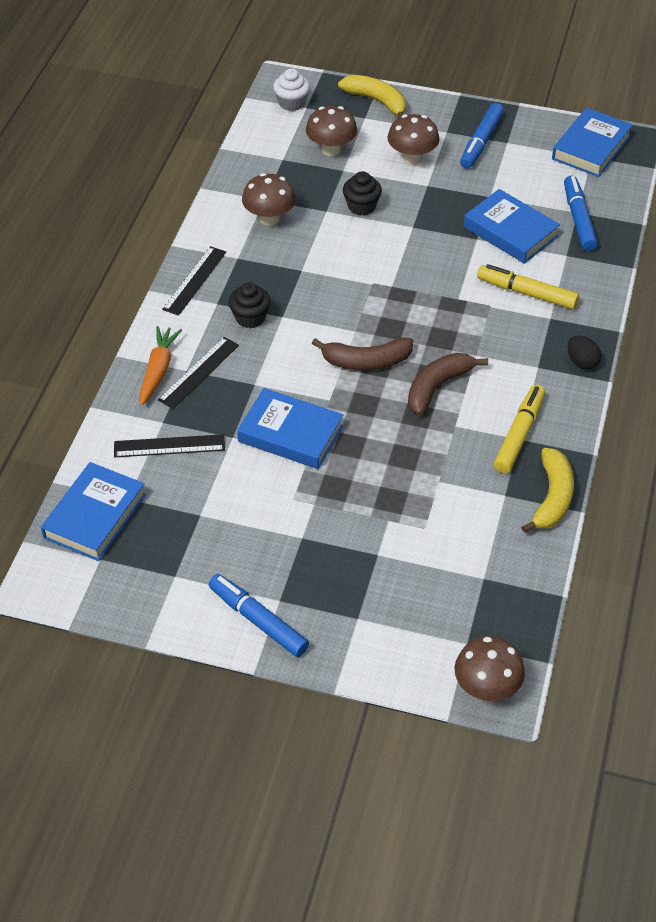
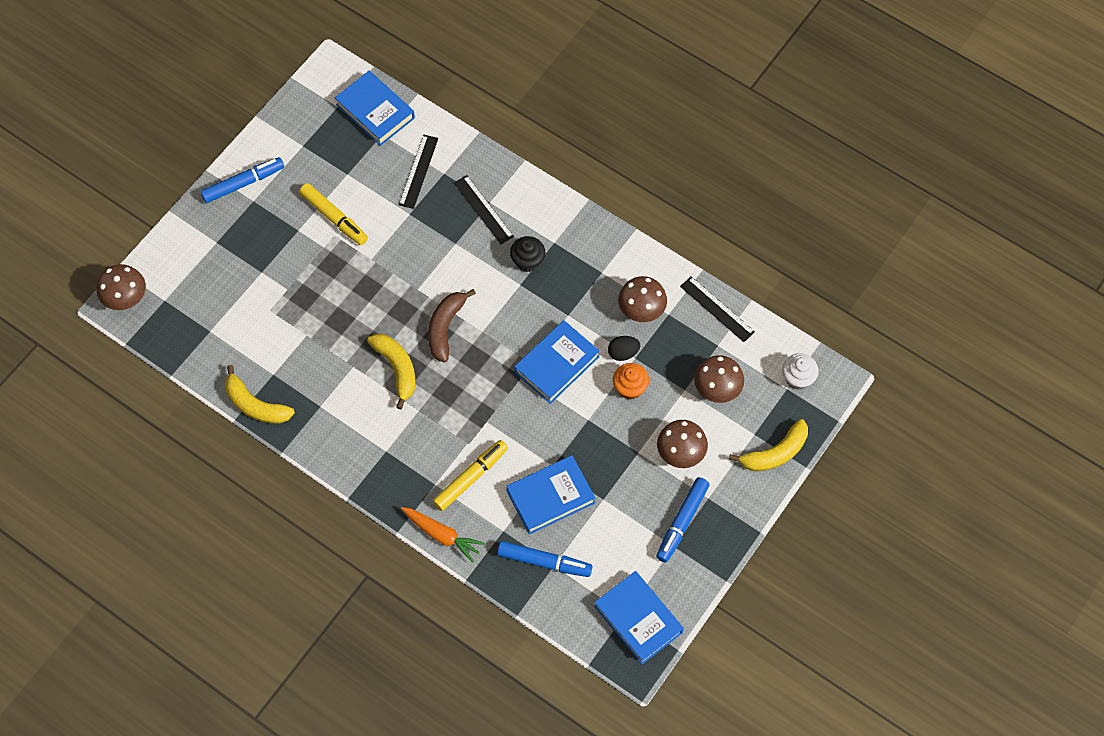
camera: 110 degrees right, 15 degrees up
(158, 370) = (497, 183): orange carrot -> orange carrot (442, 535)
(194, 280) = (587, 234): black ruler -> black ruler (717, 309)
(290, 434) = (395, 252): blue book -> blue book (557, 364)
(361, 206) = (630, 388): black cupcake -> orange cupcake
(437, 387) = (397, 369): brown banana -> yellow banana
(481, 142) = (682, 522): blue marker -> blue marker turned 105 degrees counterclockwise
(519, 434) = (324, 407): yellow marker -> yellow marker (334, 218)
(581, 362) = (376, 486): black egg -> black egg (623, 353)

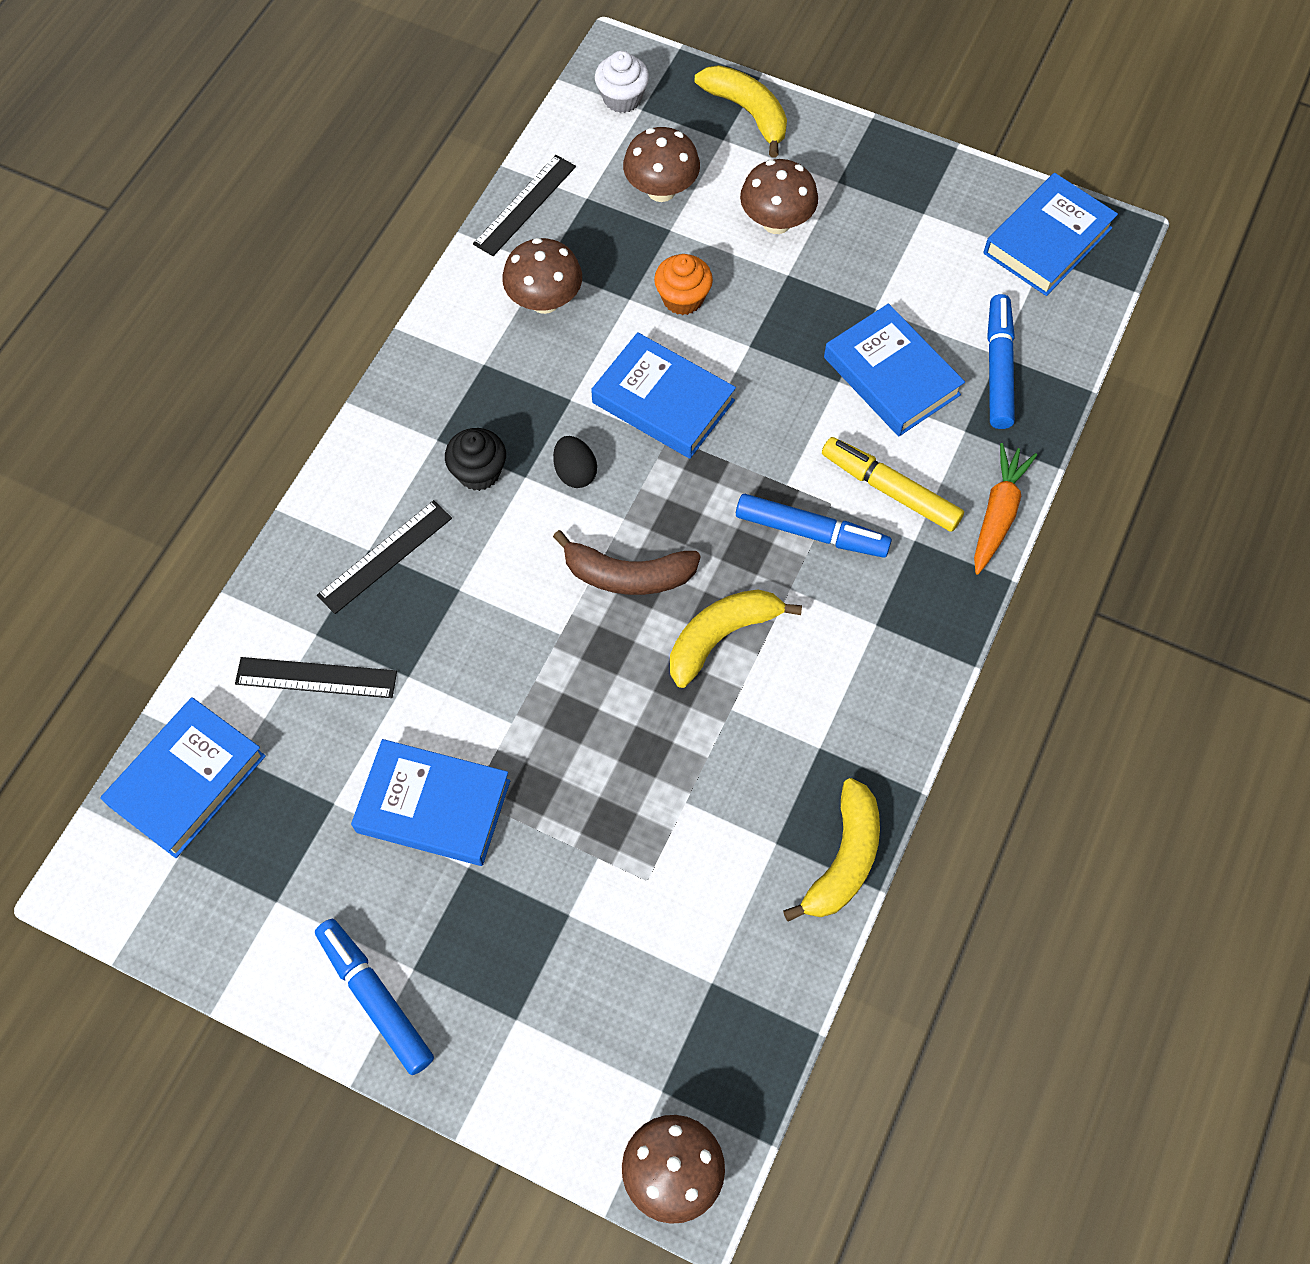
camera: 100 degrees left, 0 degrees up
(334, 218) = (433, 806): yellow marker -> blue book
(623, 353) = (624, 315): black egg -> black egg (575, 472)
(682, 522) = (884, 208): blue marker -> blue marker (811, 533)

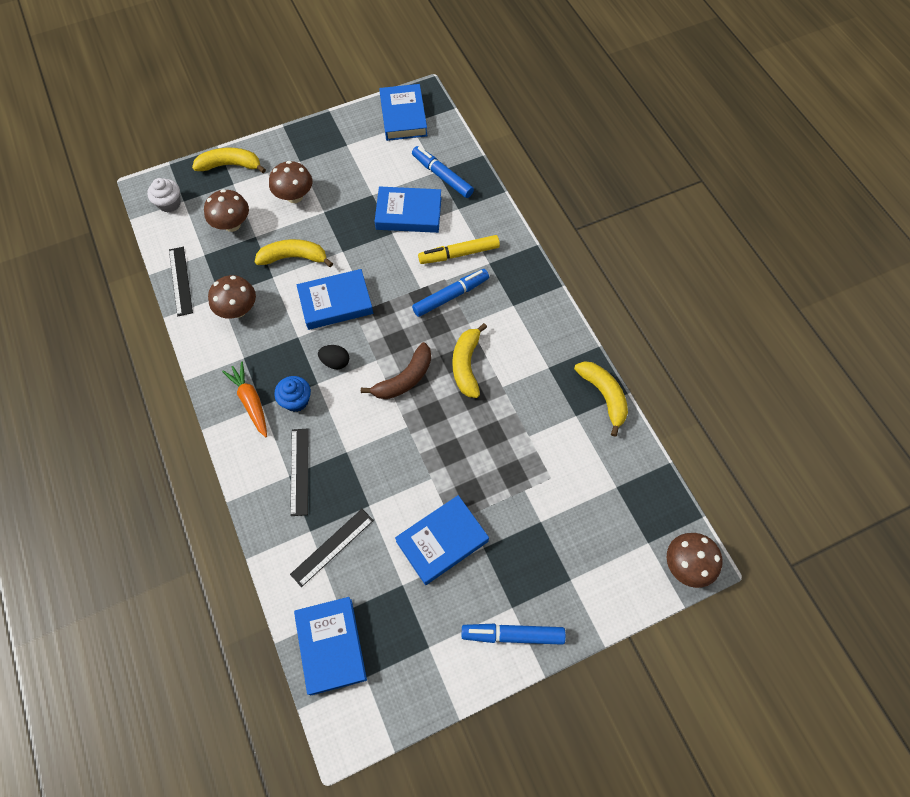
camera: 50 degrees left, 0 degrees up
(478, 472) = (296, 400): black cupcake -> blue cupcake
(682, 298) = (294, 257): orange cupcake -> yellow banana
(998, 513) = (505, 226): orange carrot -> orange carrot (250, 401)

